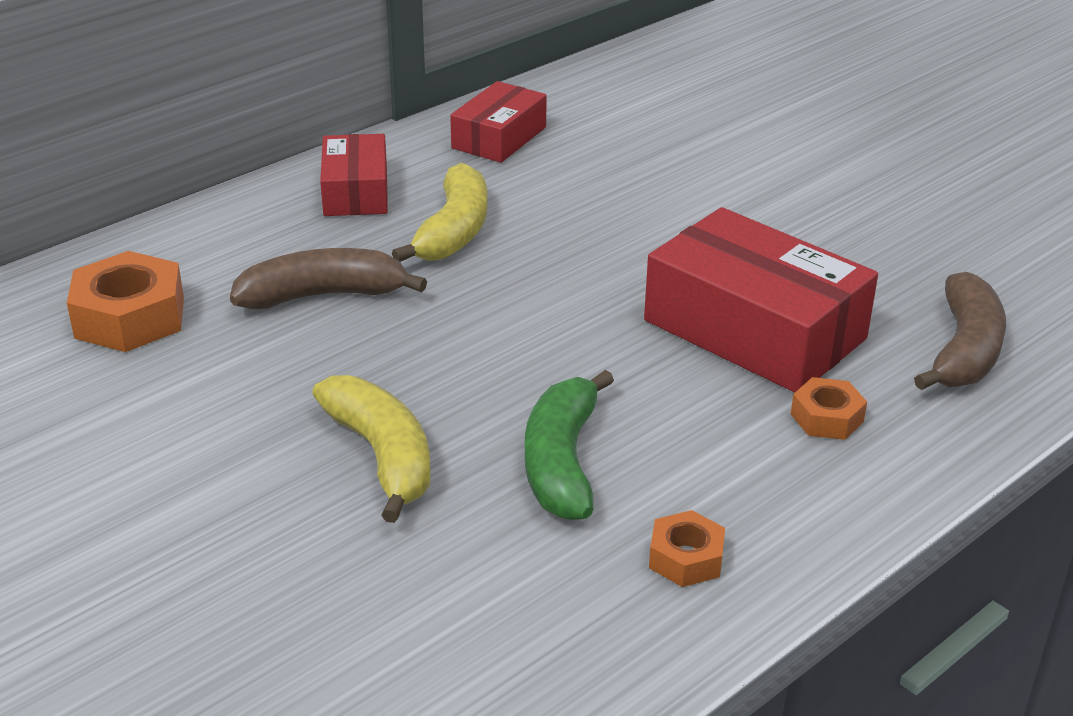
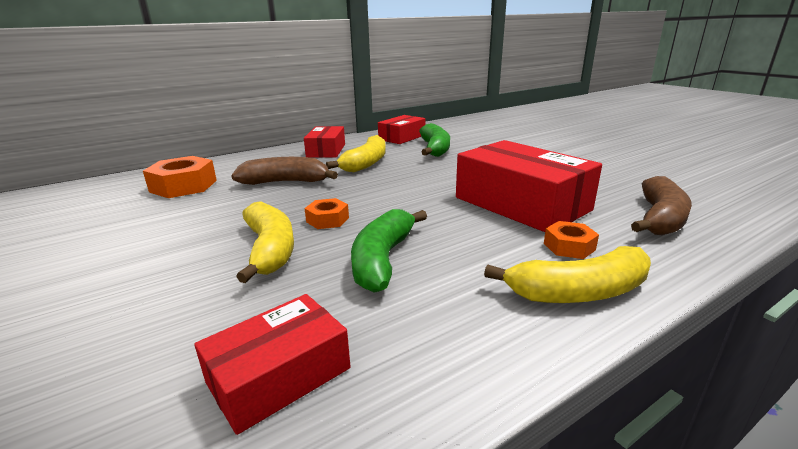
camera: 10 degrees right, 10 degrees down
(496, 638) = (279, 375): none -> red box
(578, 177) = (435, 149): none -> green banana
(686, 558) = (456, 326): orange nut -> orange nut (327, 220)
(835, 496) = (578, 292): none -> yellow banana

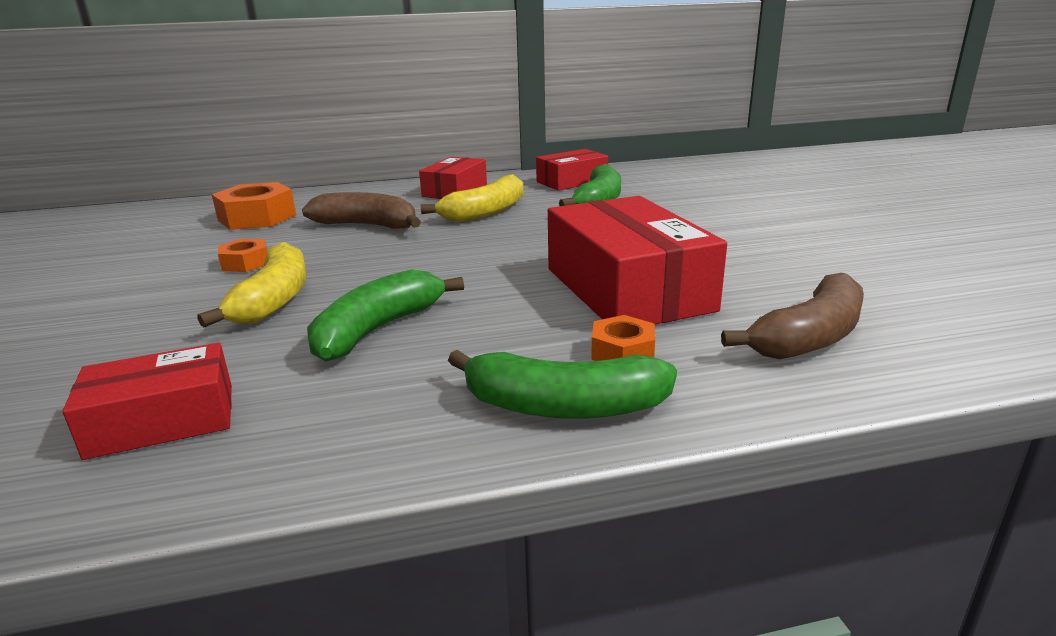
camera: 20 degrees right, 0 degrees up
(327, 220) = (366, 276): orange nut -> orange nut (245, 263)
(578, 292) = (563, 406): yellow banana -> green banana

